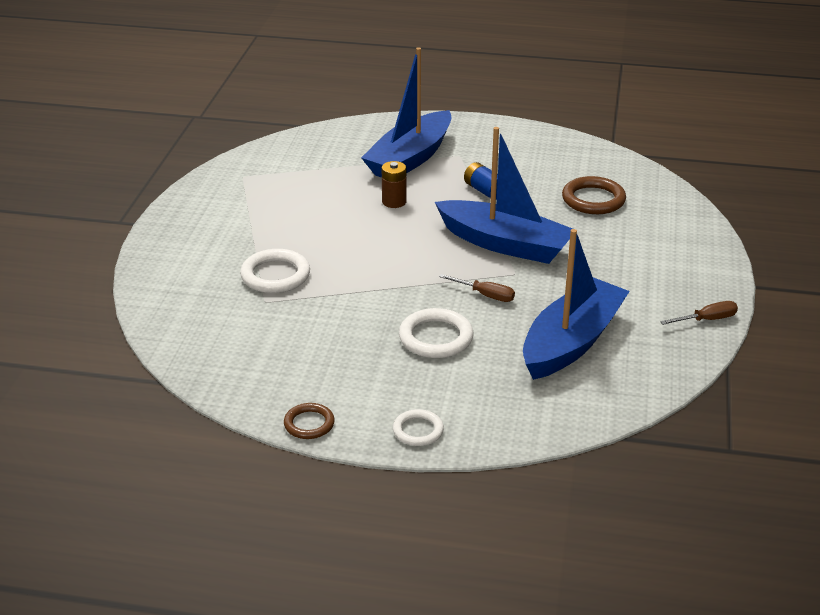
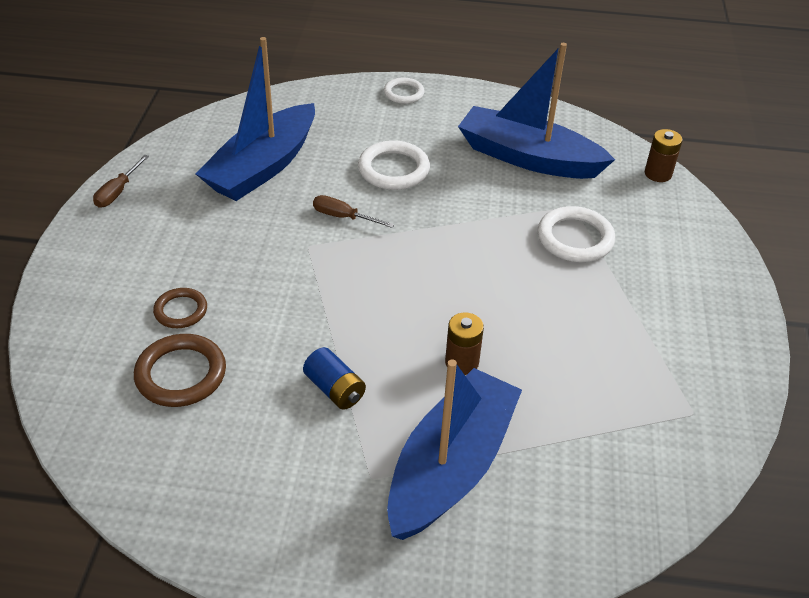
camera: 175 degrees right, 10 degrees up
(161, 330) = (658, 174): none -> brown battery
(309, 424) = (491, 97): brown ring -> brown ring (181, 311)
(505, 244) = (314, 289): blue boat -> blue boat (528, 158)
(707, 320) = (118, 192): brown screwdriver -> brown screwdriver turned 45 degrees counterclockwise

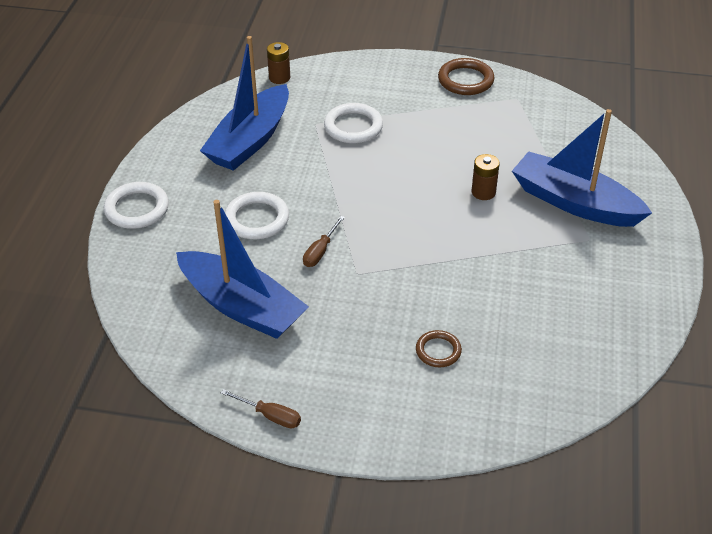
camera: 85 degrees left, 0 degrees up
(181, 374) = (509, 344): brown ring -> brown ring (465, 80)
(335, 389) = (515, 256): blue battery -> none
(404, 93) = (137, 209): white ring -> white ring, size x1.60

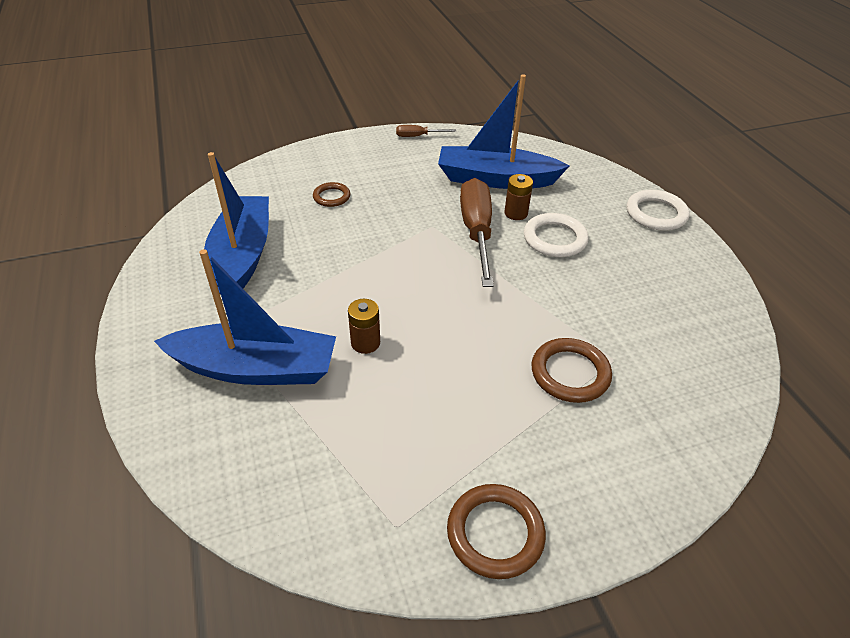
camera: 150 degrees right, 0 degrees up
(250, 140) = (652, 310): blue boat -> blue boat (242, 256)
(279, 78) = (731, 414): brown battery -> brown battery (516, 213)
(320, 251) = (476, 232): brown screwdriver -> brown screwdriver, size x2.15
(353, 127) = (570, 373): white ring -> brown ring

